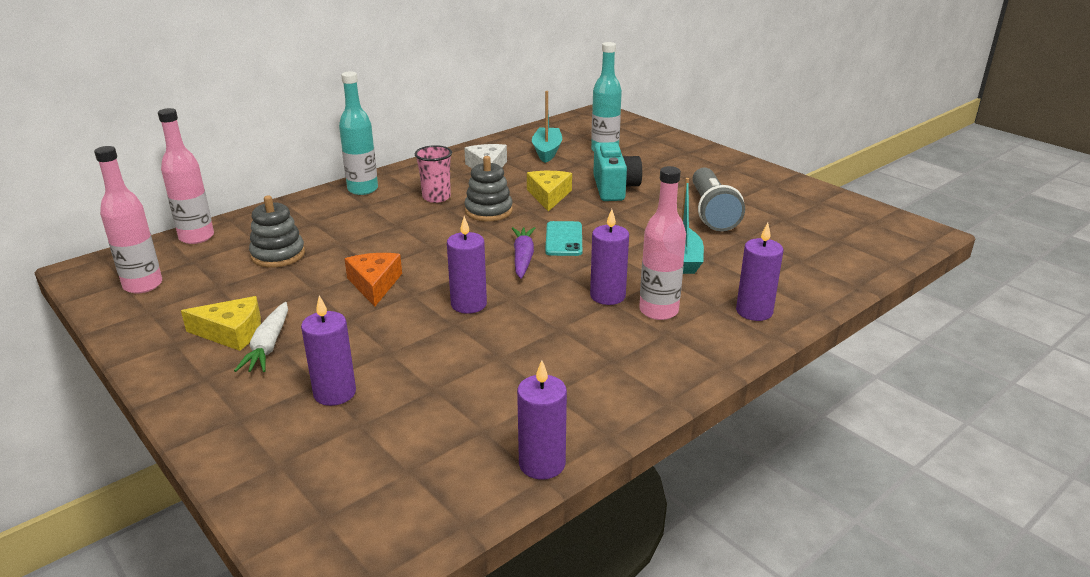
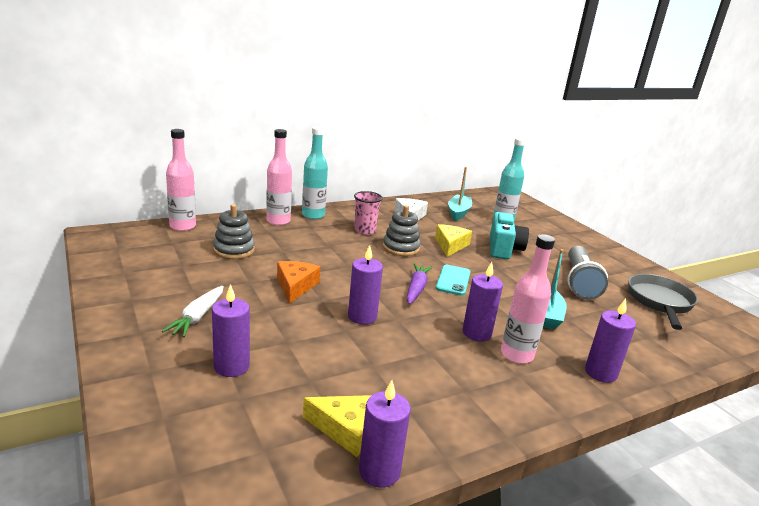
camera: 10 degrees right, 5 degrees down
(143, 285) = (130, 253): pink bottle -> pink bottle (278, 221)
(231, 332) = (175, 301): yellow cheese -> yellow cheese (347, 429)
(806, 218) = (659, 302): none -> grey pan

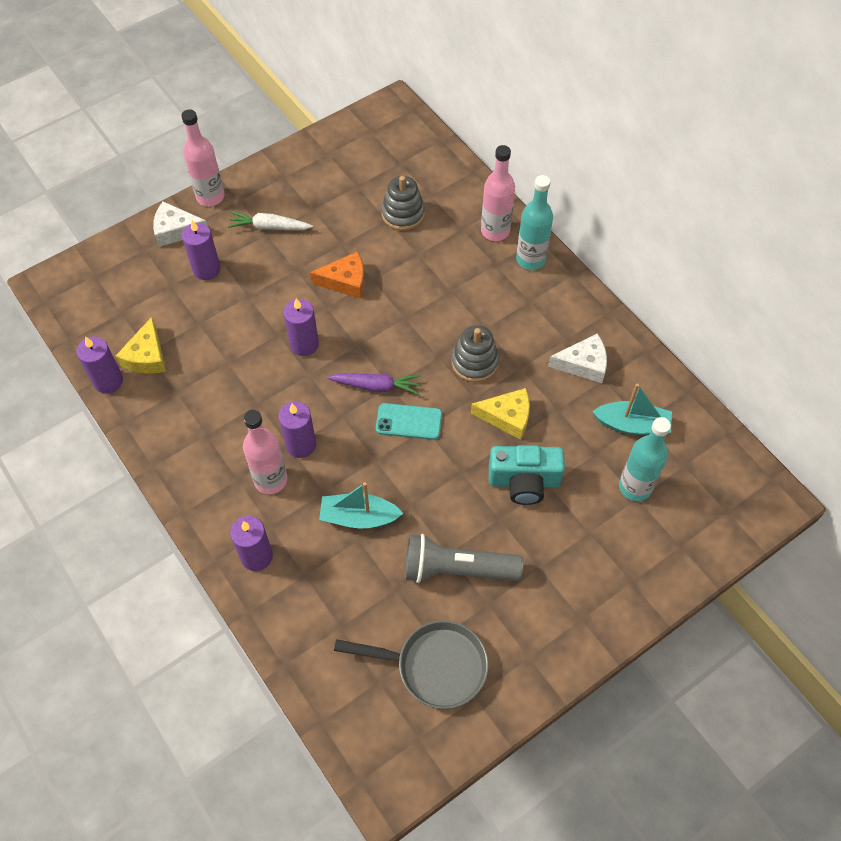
camera: 85 degrees right, 35 degrees up
(150, 385) = (176, 230): none -> white cheese
(182, 226) = (440, 157): pink bottle -> pink bottle (210, 197)
(365, 230) = (509, 319): pink cup -> none

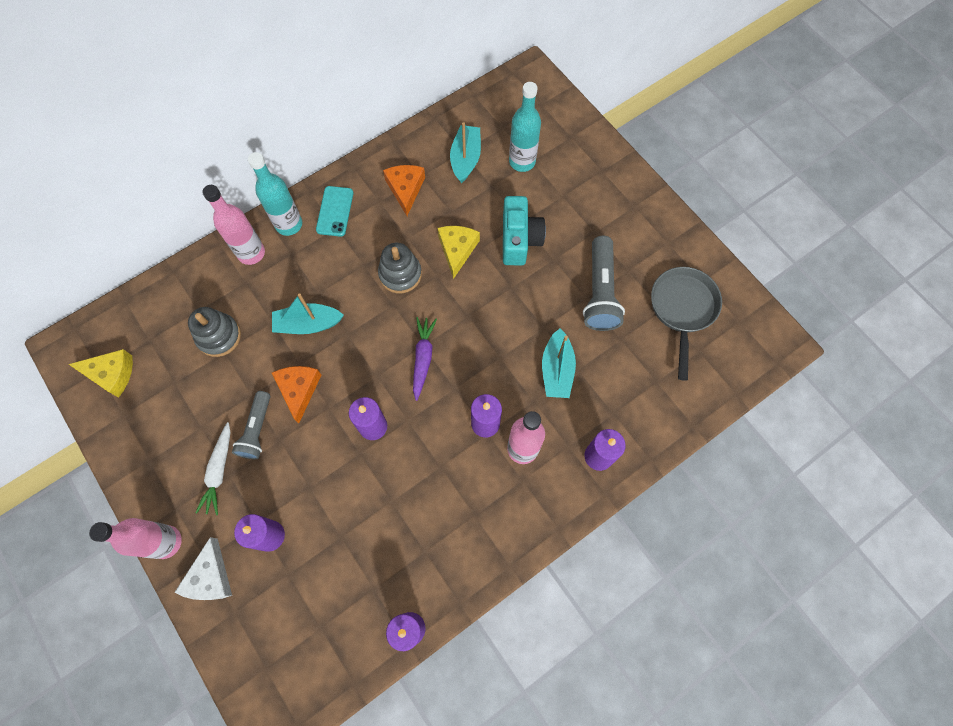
camera: 90 degrees left, 10 degrees up
(147, 356) = (379, 589): yellow cheese -> yellow cheese (112, 374)
(306, 251) = (257, 430): none -> grey flashlight
(409, 421) = (461, 329): turquoise phone -> turquoise phone (335, 211)
(415, 284) = (308, 324): none -> turquoise boat
(583, 364) = (405, 189): white cheese -> orange cheese

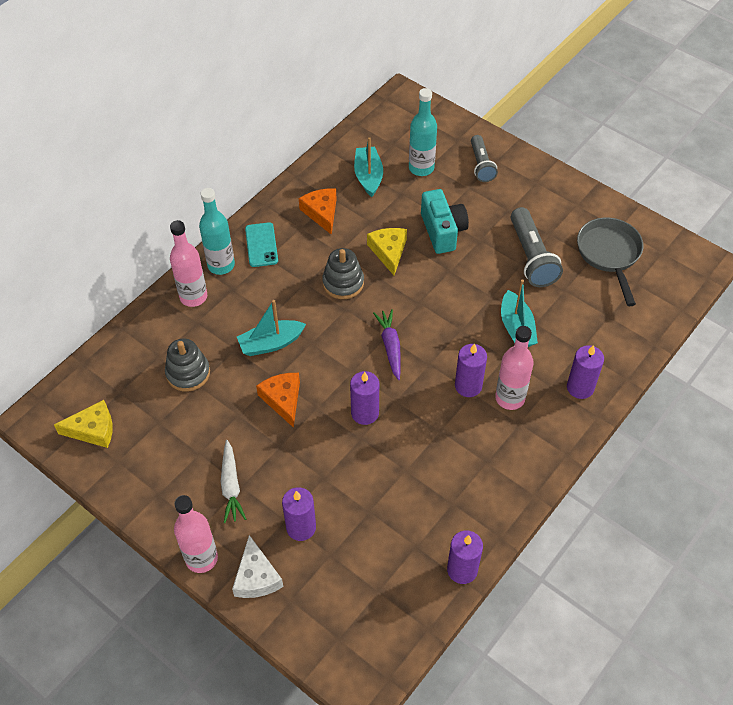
camera: 15 degrees left, 15 degrees down
(257, 430) = (255, 443): grey flashlight -> grey flashlight (481, 165)

